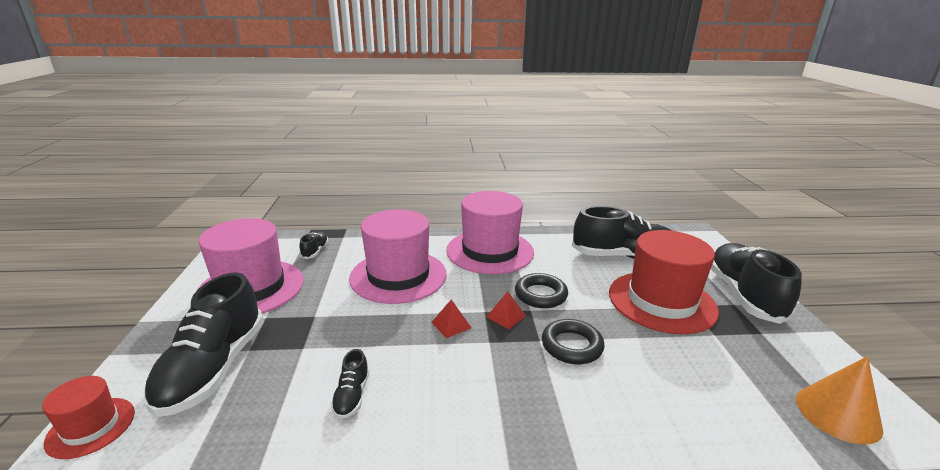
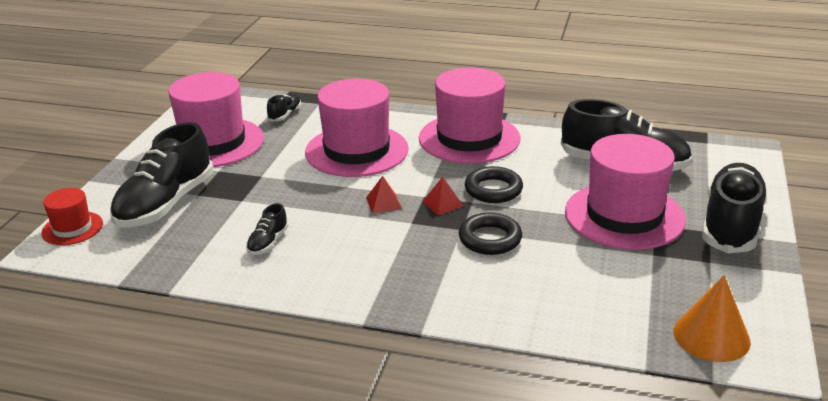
camera: 20 degrees right, 5 degrees up
(661, 301) = (624, 216): red hat -> pink hat

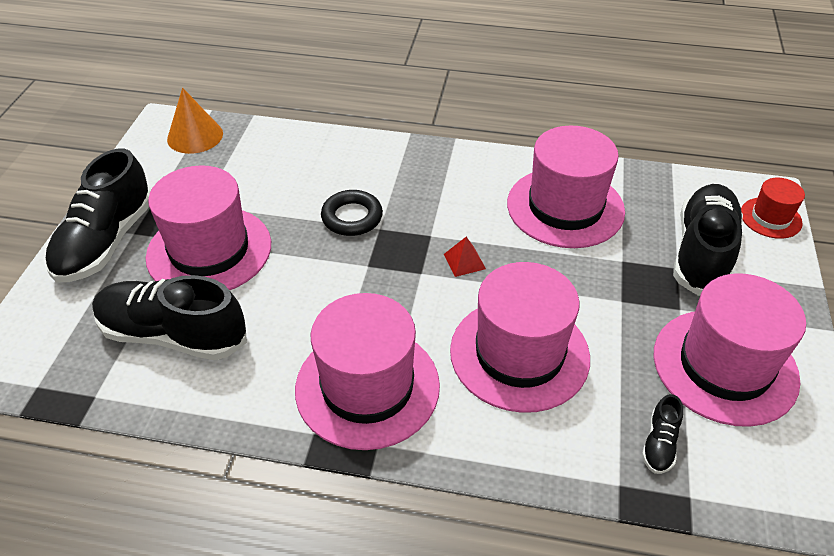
camera: 175 degrees right, 15 degrees up
(268, 242) = (565, 207): black shoe -> pink hat
(442, 203) = (400, 262): red pyramid -> none
(493, 190) = (342, 285): black ring -> none

